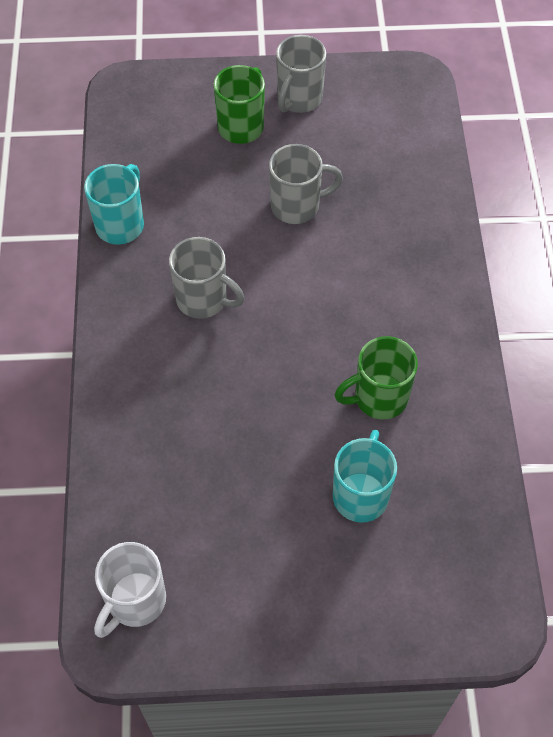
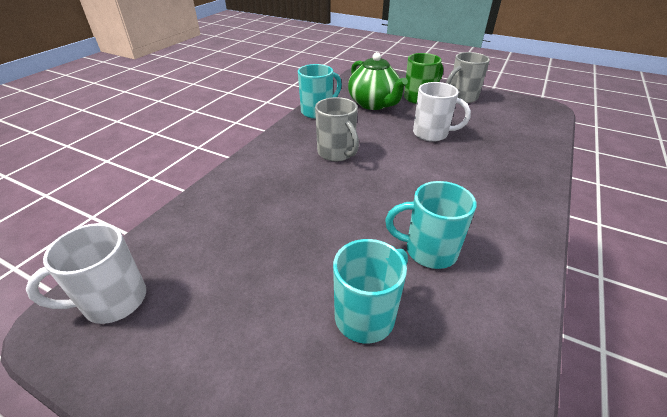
camera: 30 degrees right, 20 degrees down
(187, 170) = (374, 104): none -> green teapot
(297, 206) = (431, 134): grey mug -> white mug
(379, 398) = (429, 251): green mug -> turquoise mug

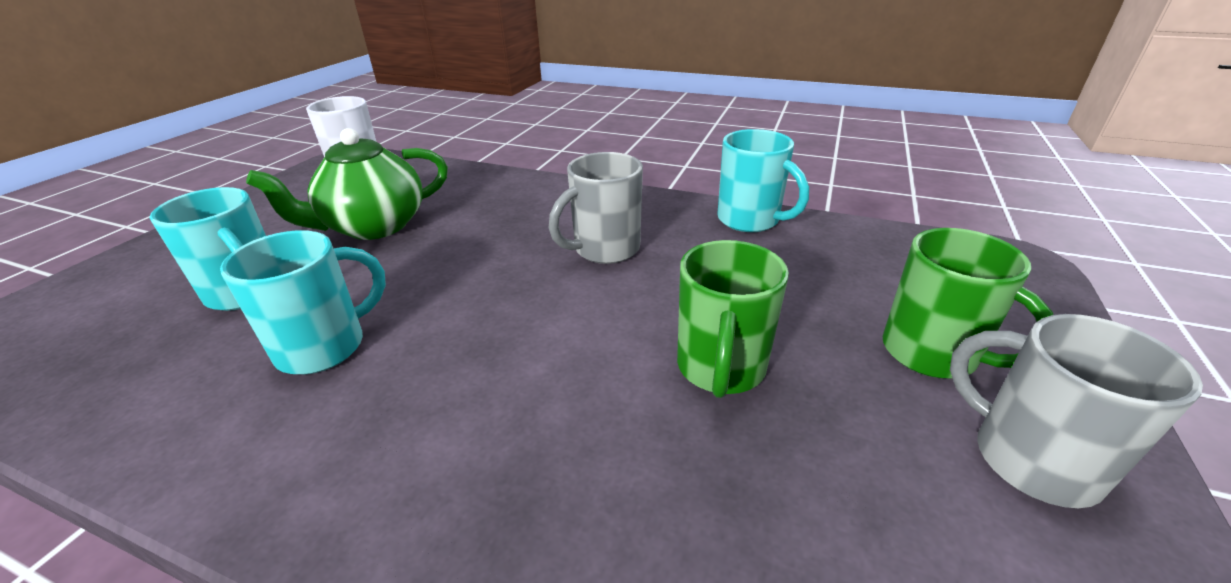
camera: 85 degrees right, 5 degrees down
(374, 104) = (831, 280): green teapot -> green teapot (374, 227)
(429, 251) = (324, 347): turquoise mug -> turquoise mug turned 45 degrees clockwise
(431, 134) = (720, 368): white mug -> green mug

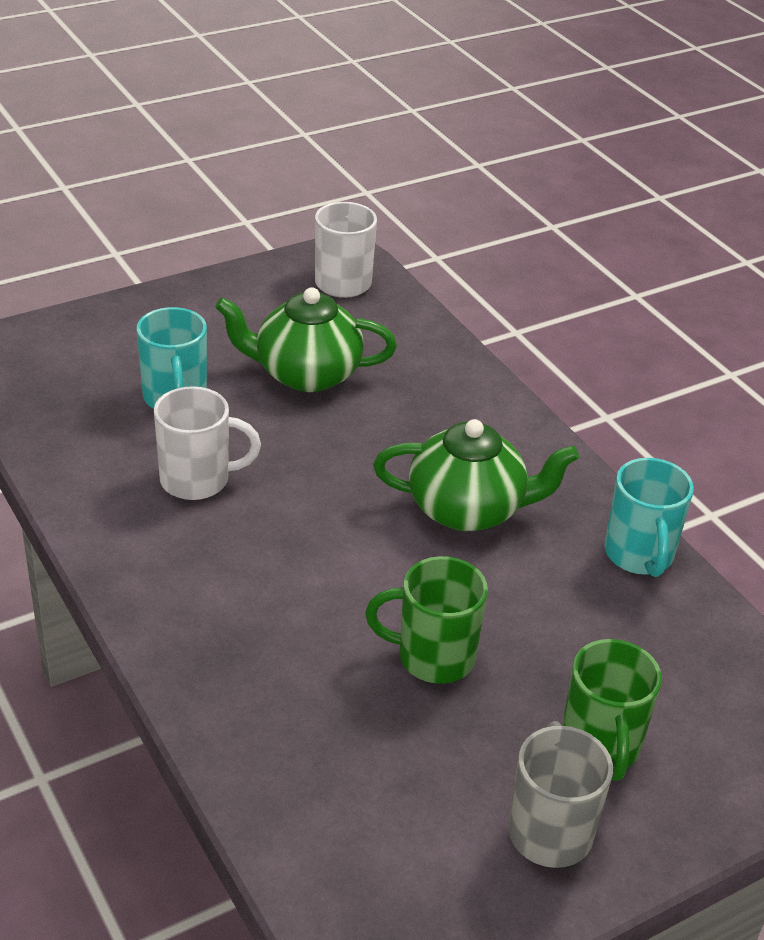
camera: 35 degrees right, 5 degrees up
(324, 347) = (197, 480): turquoise mug -> white mug
(604, 249) = (468, 509): grey mug -> green teapot
(720, 368) = (433, 657): green mug -> green mug turned 45 degrees clockwise

